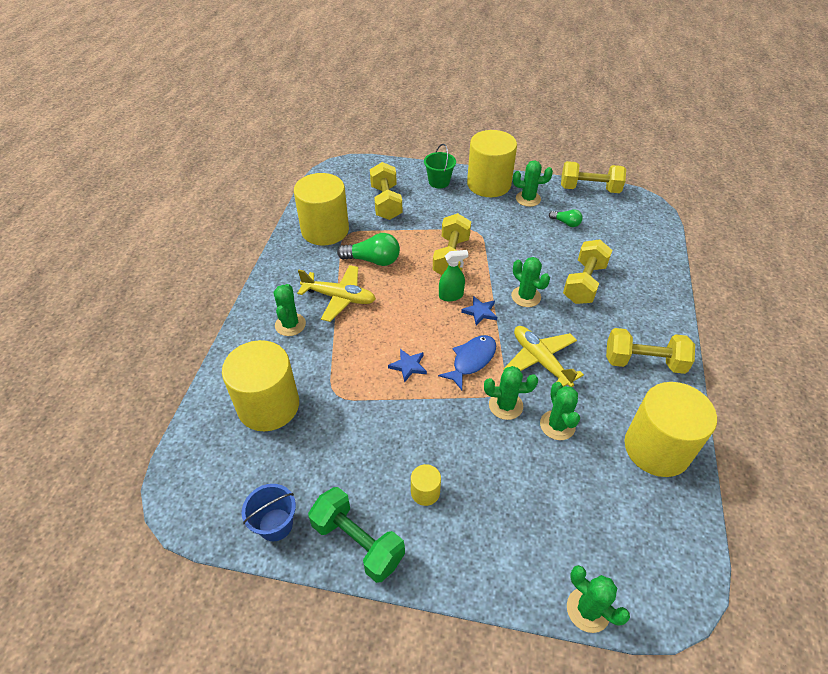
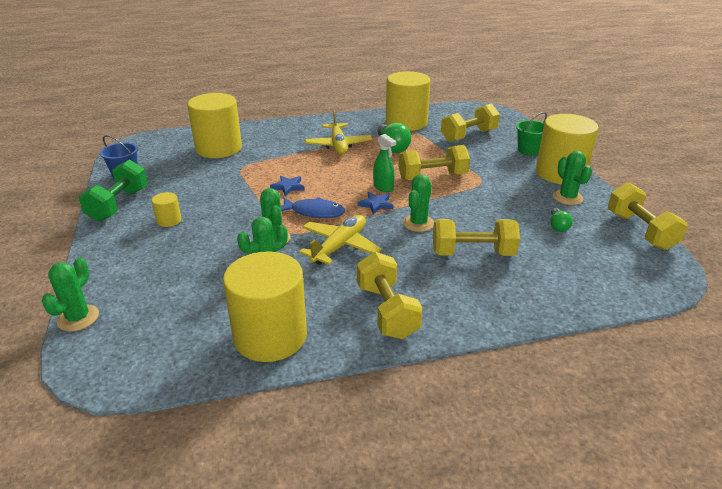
camera: 65 degrees right, 15 degrees down
(290, 324) = (296, 136): green cactus -> none

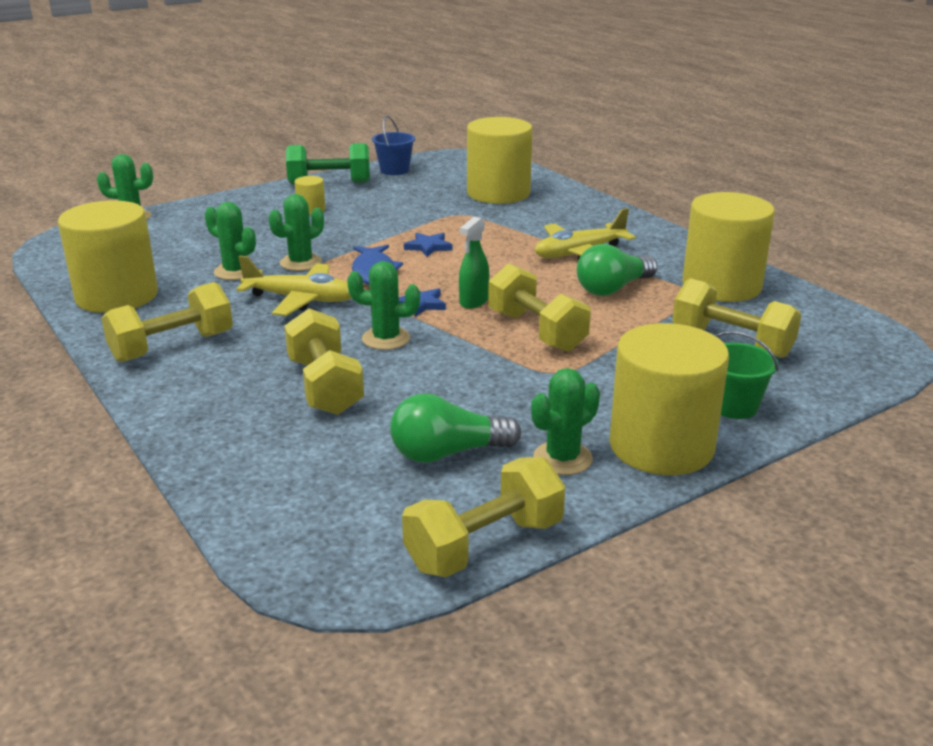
camera: 70 degrees right, 5 degrees down
(558, 226) = (447, 453): green light bulb -> green light bulb, size x1.76

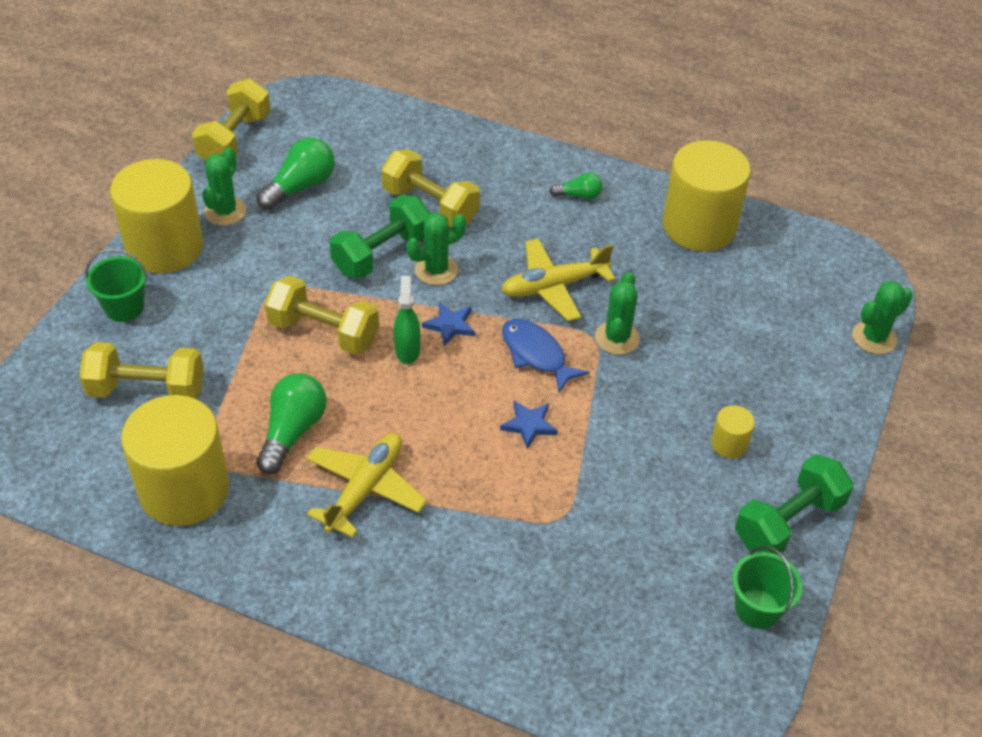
camera: 145 degrees right, 20 degrees up
(172, 347) = (578, 195): yellow dumbbell -> green light bulb
(235, 271) = (655, 298): green cactus -> none
(394, 170) = (757, 609): blue bucket -> green bucket
(423, 365) = (382, 254): none -> green dumbbell
(498, 193) = (564, 605): yellow cylinder -> none

